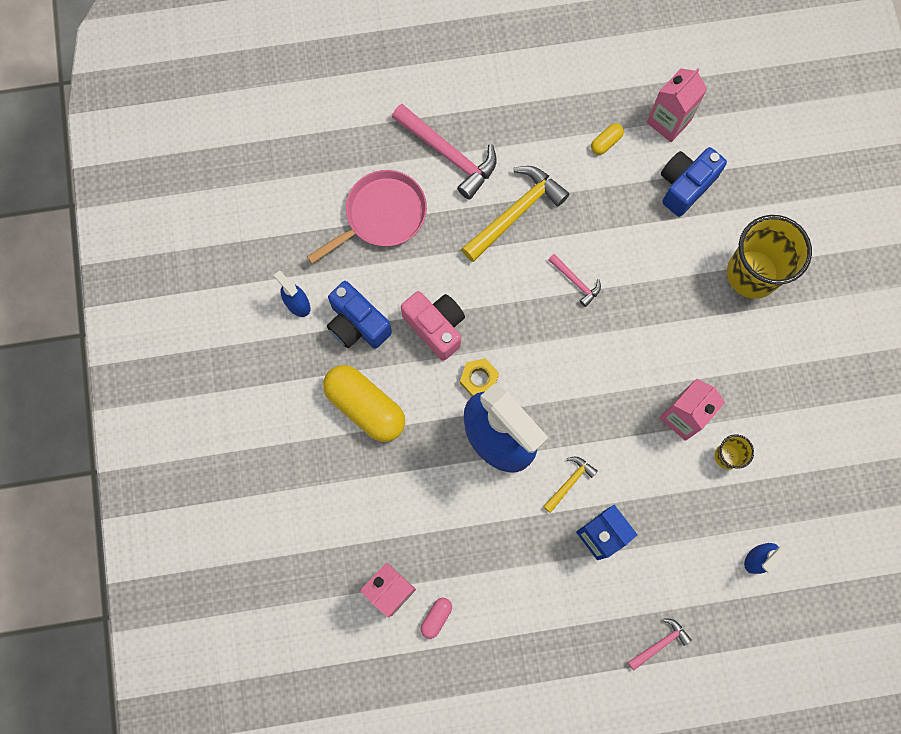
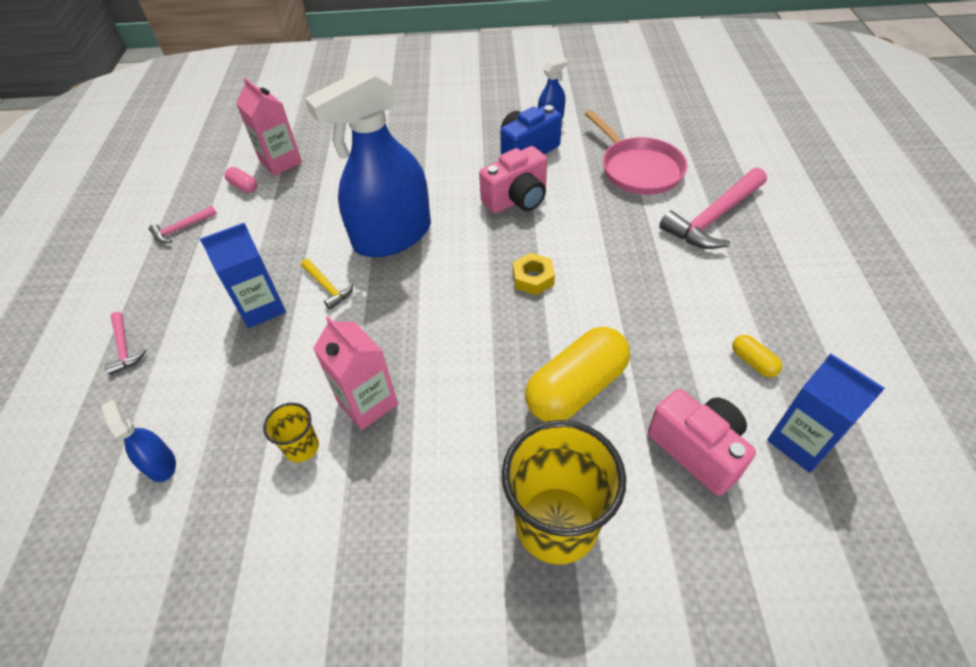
camera: 100 degrees right, 25 degrees down
(365, 407) = (447, 153): yellow capsule -> yellow capsule (576, 388)
(479, 379) = (457, 226): yellow nut -> yellow nut (533, 278)
(516, 212) = (646, 267): yellow hammer -> none
(576, 282) = (558, 313): pink hammer -> pink hammer (181, 229)
(668, 121) = (801, 442): pink carton -> blue carton
(685, 186) = (697, 450): blue camera -> pink camera

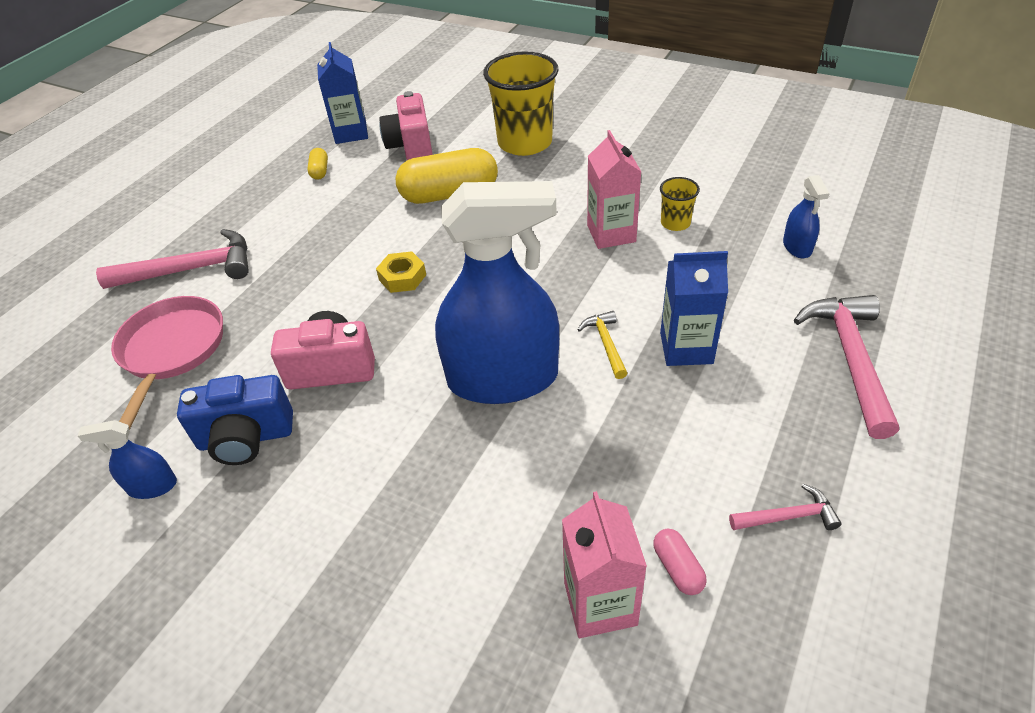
camera: 150 degrees left, 5 degrees down
(124, 348) = (850, 358): pink hammer -> pink hammer, size x1.98

